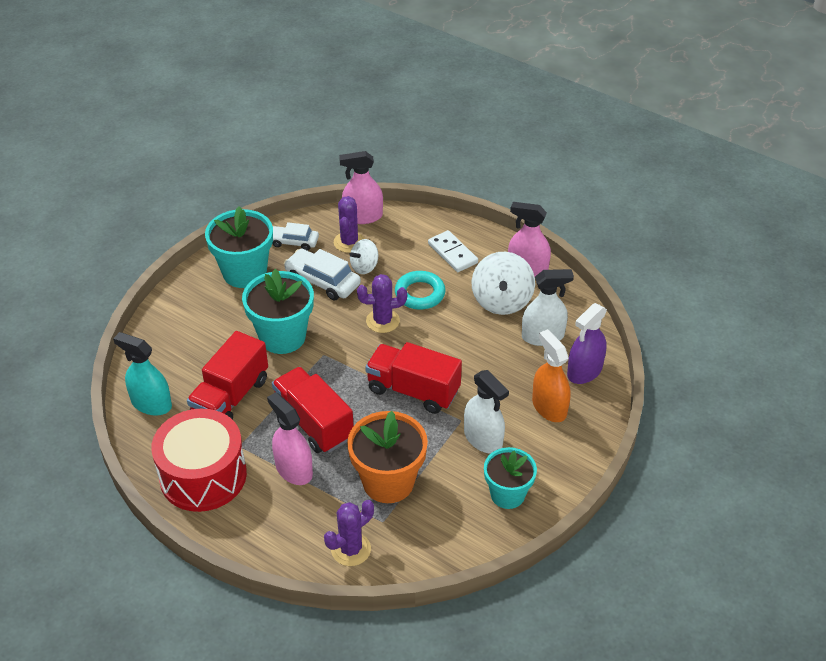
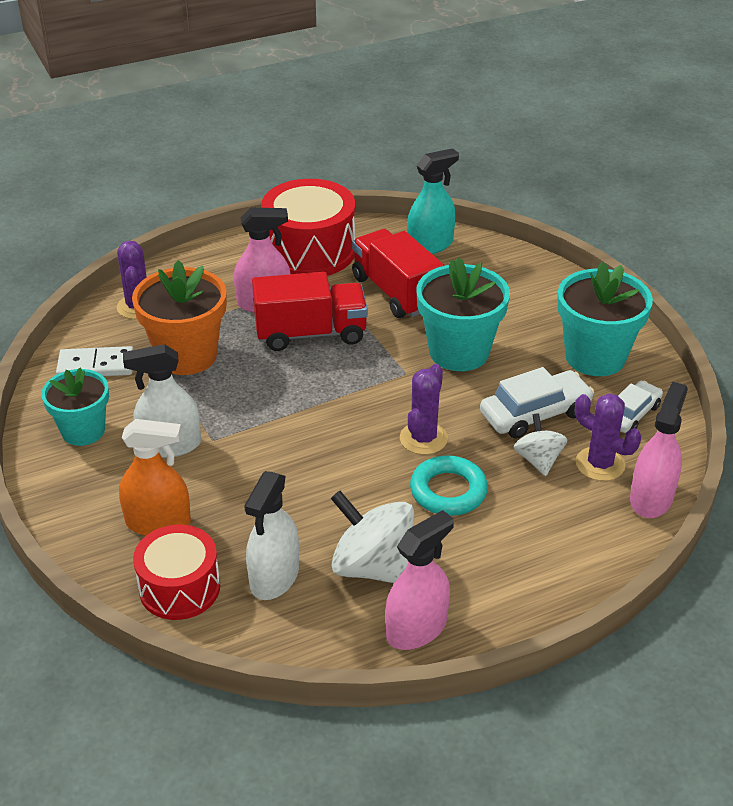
camera: 120 degrees right, 5 degrees down
(413, 390) = (290, 420): red truck -> none
(452, 253) = (508, 559): white domino -> white domino (96, 365)
(584, 371) = (179, 588): purple spray bottle -> red drum

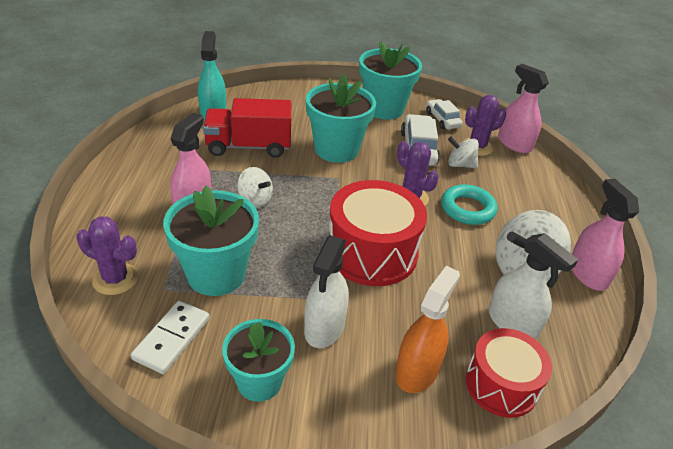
camera: 65 degrees left, 0 degrees up
(186, 355) = (216, 274): orange flower pot -> turquoise flower pot
(310, 251) = (155, 161): red drum -> red drum (372, 252)
(310, 333) = (255, 200): red truck -> white spinning top

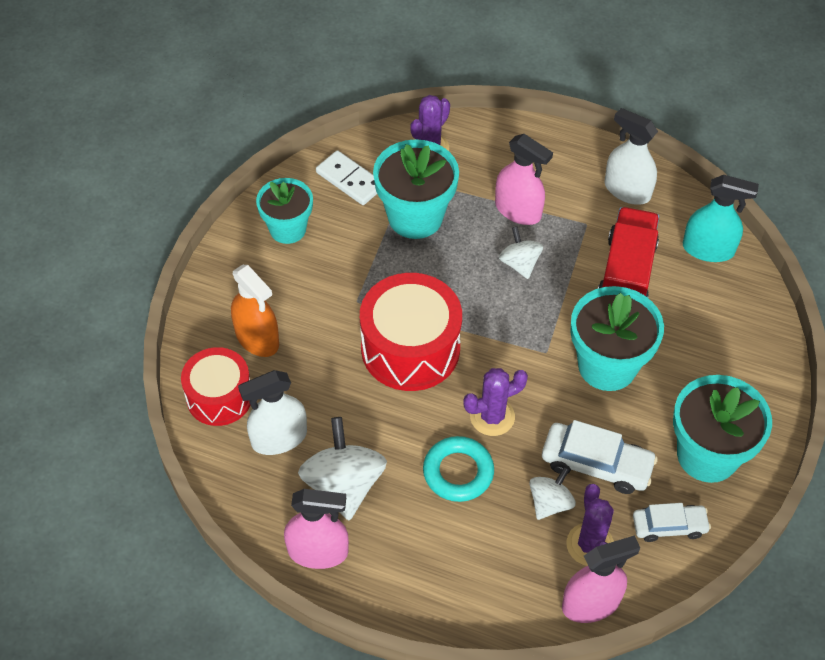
camera: 110 degrees right, 15 degrees up
(255, 200) = (519, 264): white spinning top -> white spinning top turned 105 degrees clockwise
(324, 327) = (326, 284): white spray bottle -> white spray bottle (627, 190)

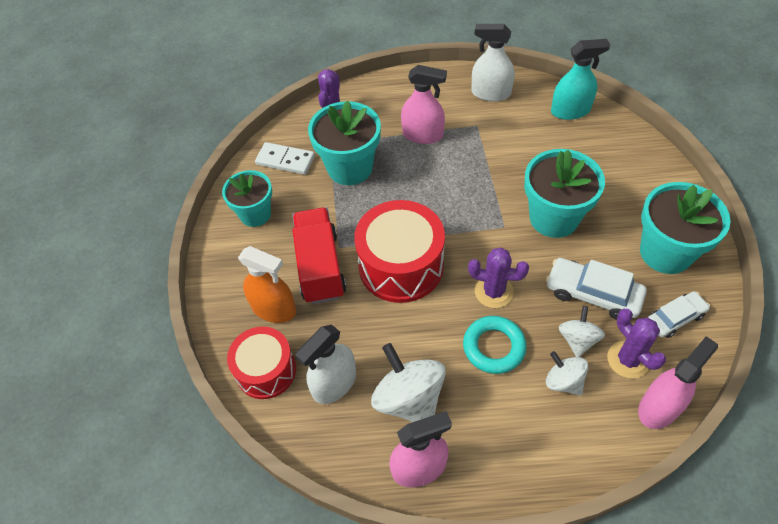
camera: 20 degrees left, 0 degrees up
(492, 417) = (493, 292): purple cactus -> purple cactus turned 60 degrees clockwise
(519, 264) = (446, 171): white spinning top -> white spinning top (563, 381)
(596, 464) = (592, 294): white car -> white car turned 150 degrees counterclockwise
(626, 274) = (526, 149): red truck -> red truck (320, 267)

